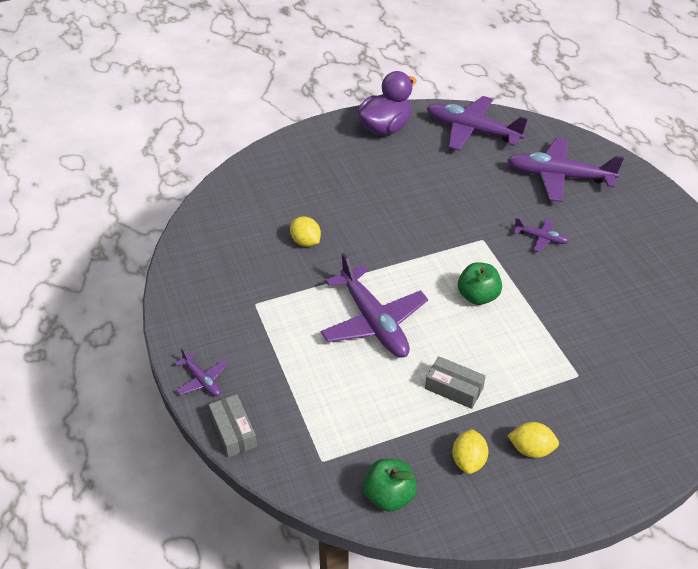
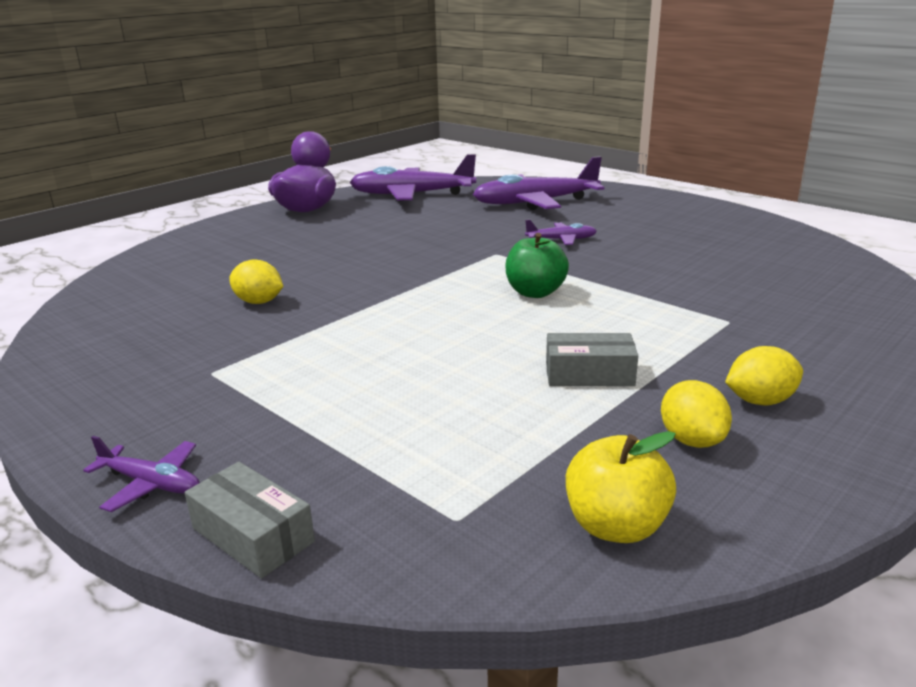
camera: 25 degrees left, 20 degrees down
(373, 321) = (414, 344): purple plane -> none
(389, 496) = (615, 526): green apple -> yellow apple

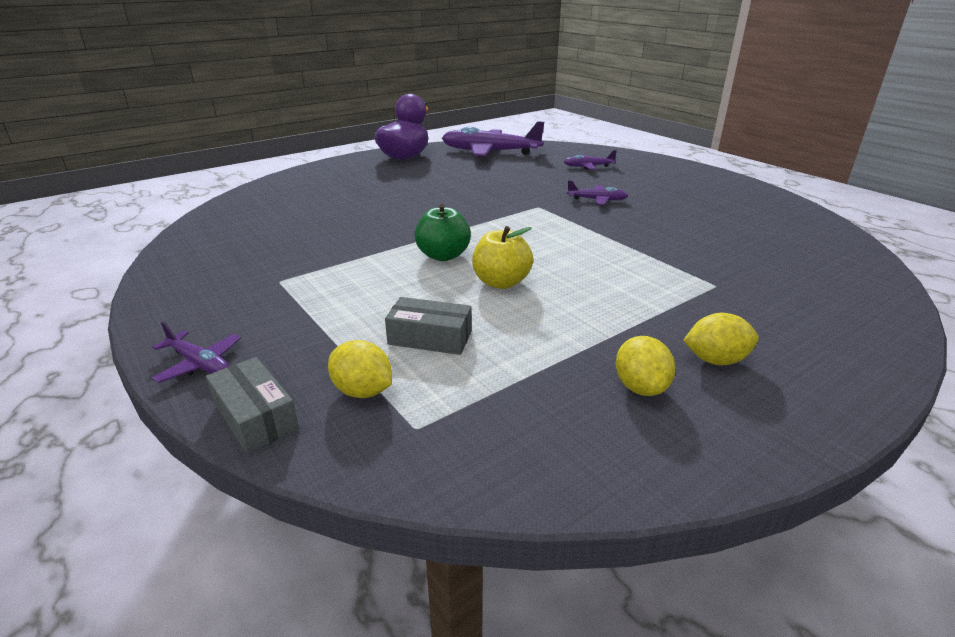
camera: 10 degrees right, 5 degrees up
(259, 302) = (337, 228): yellow lemon -> yellow lemon (362, 391)
(535, 292) = (557, 243): green apple -> green apple (443, 256)
(536, 203) = (588, 167): purple plane -> purple plane, size x0.47
(589, 374) = (574, 318): grey box -> grey box (430, 338)
(615, 526) = (544, 454): yellow apple -> yellow apple (501, 282)

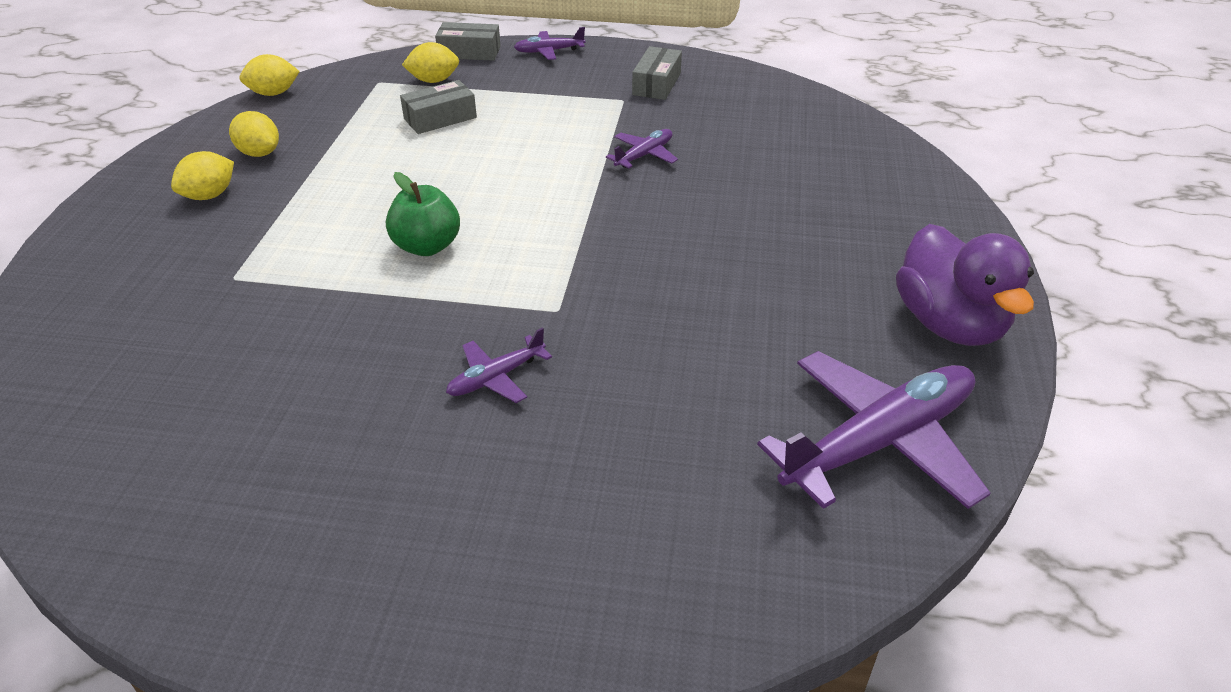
camera: 135 degrees right, 10 degrees up
(229, 280) = (656, 84): none -> grey box
(443, 256) = (544, 180): green apple -> green apple (427, 246)
(501, 282) = (449, 180): yellow apple -> none
(561, 491) = (273, 93): none -> yellow lemon
(588, 167) = (631, 502): purple plane -> purple plane (644, 155)

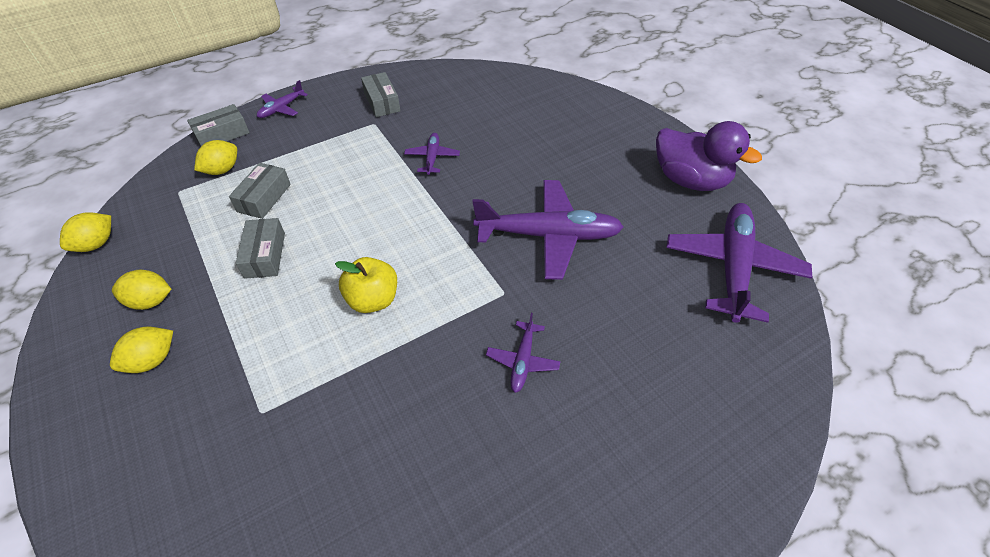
camera: 40 degrees left, 10 degrees up
(209, 195) = (152, 360): yellow lemon -> yellow lemon turned 45 degrees clockwise
(383, 163) = (265, 255): none -> grey box
(427, 246) = (373, 300): green apple -> yellow apple
(677, 285) = (548, 235): none -> purple plane

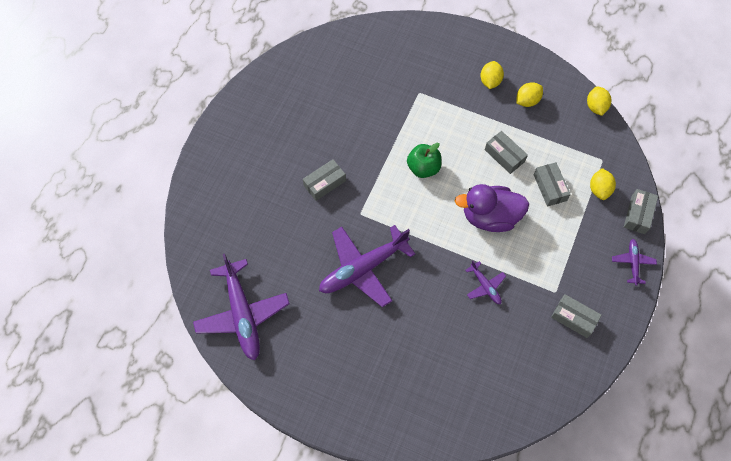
camera: 145 degrees right, 15 degrees up
(373, 300) = (423, 168): yellow apple -> green apple
(523, 360) = (324, 183): purple plane -> grey box
(690, 180) = (300, 380): purple duck -> purple duck (490, 217)

